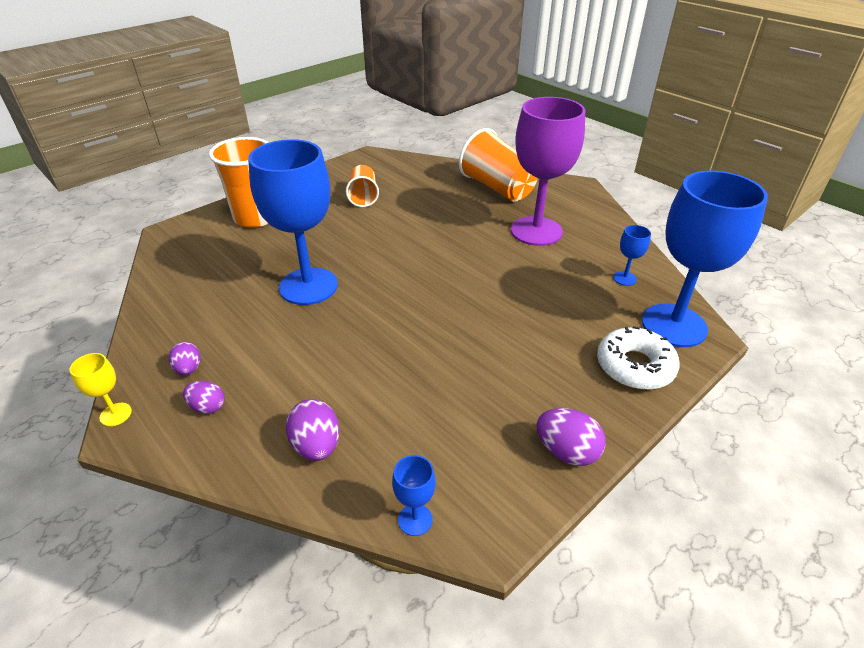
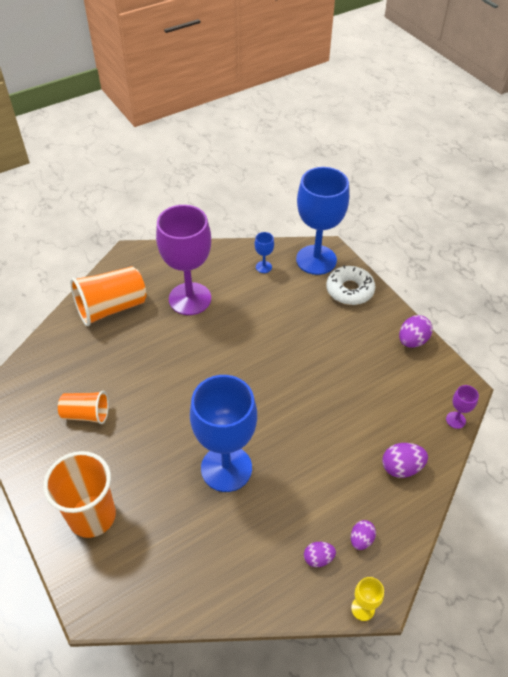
camera: 80 degrees left, 10 degrees up
(415, 519) = (455, 420): blue goblet -> purple goblet

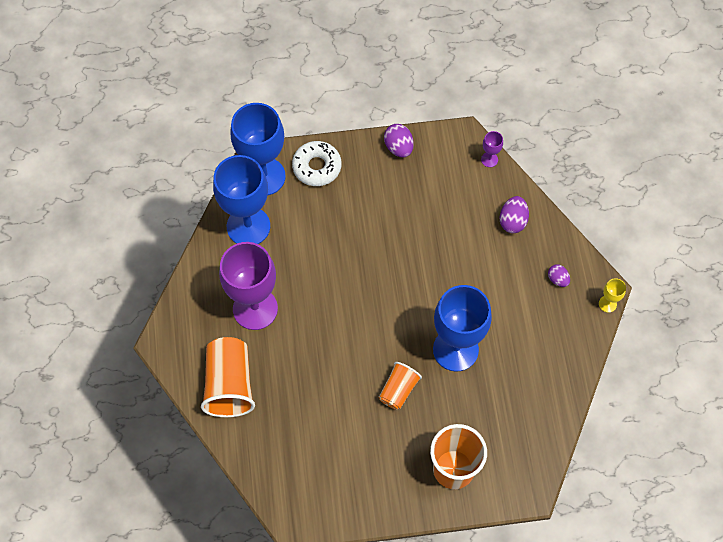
camera: 65 degrees left, 15 degrees up
(86, 414) = (349, 445): orange cup -> orange cup (398, 390)
(263, 267) = (248, 226): blue goblet -> blue goblet, size x2.50
(318, 558) = (559, 316): purple egg -> none

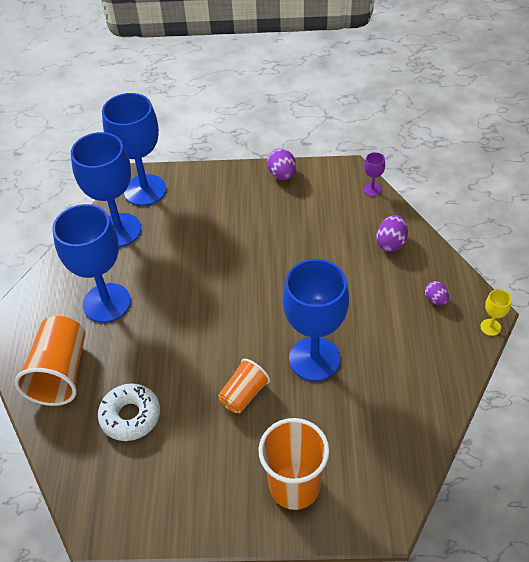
camera: 10 degrees right, 15 degrees down
(255, 309) = (107, 303): purple goblet -> blue goblet
(317, 167) = (198, 186): white donut -> white donut (130, 416)

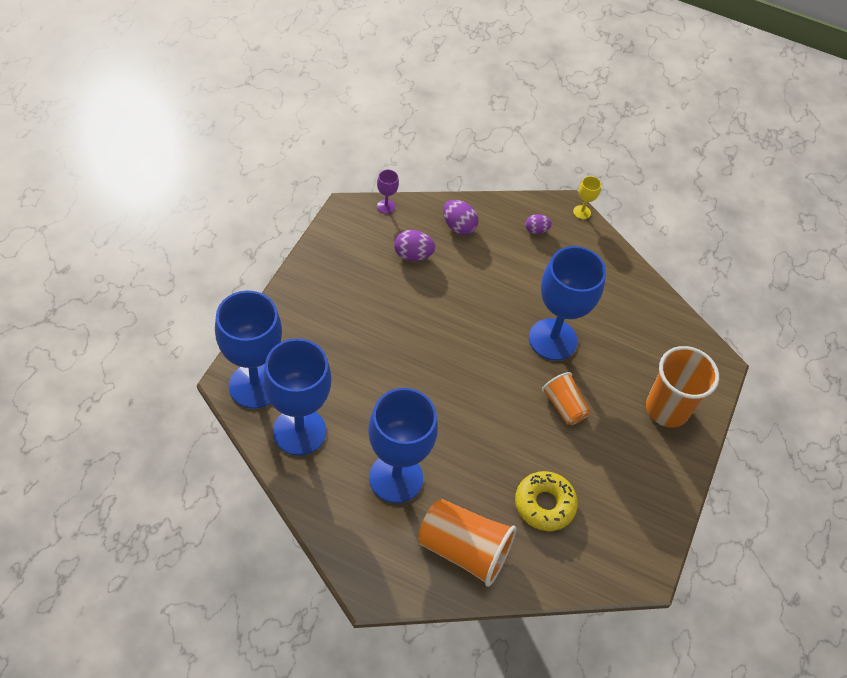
camera: 75 degrees left, 5 degrees up
(130, 416) = (544, 504): white donut -> yellow donut
(282, 175) = (317, 262): purple egg -> purple egg (413, 255)

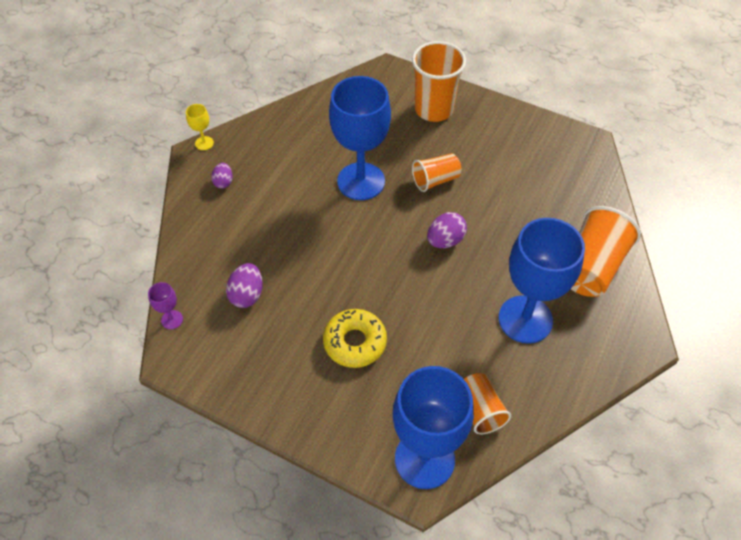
camera: 80 degrees left, 0 degrees up
(299, 431) = (480, 409): blue goblet -> orange cup
(458, 226) = (211, 250): purple egg -> purple egg (445, 240)
(544, 504) = (537, 203): yellow donut -> yellow donut (355, 342)

